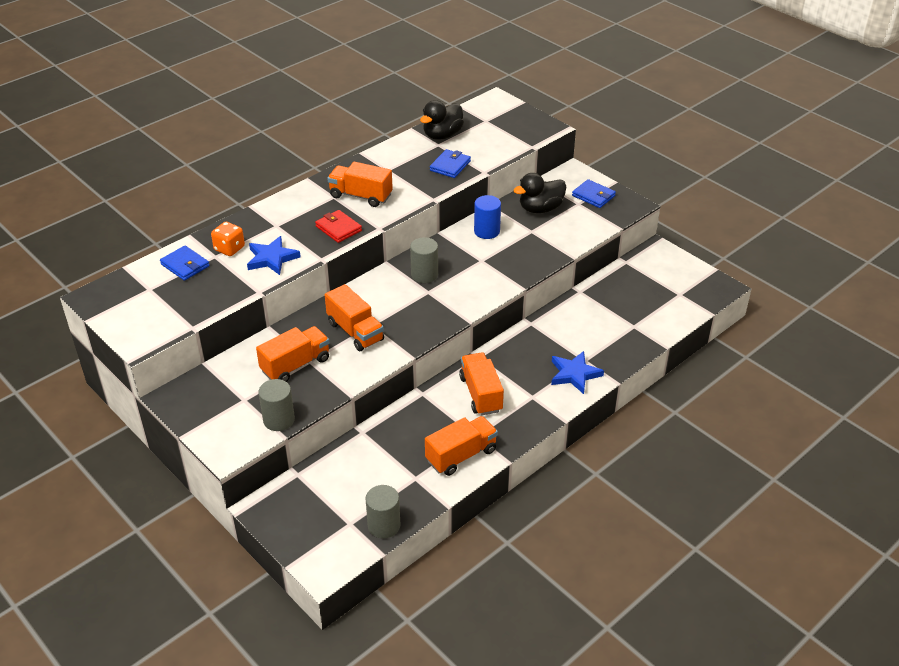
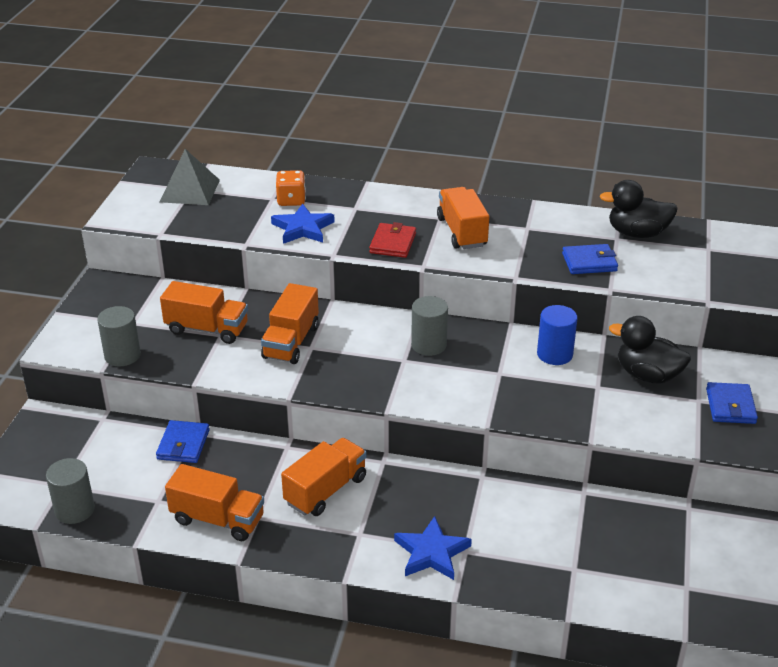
camera: 55 degrees right, 5 degrees down
(150, 290) = (189, 191): none -> grey pyramid
(185, 265) = (242, 190): blue wallet -> blue wallet (183, 444)

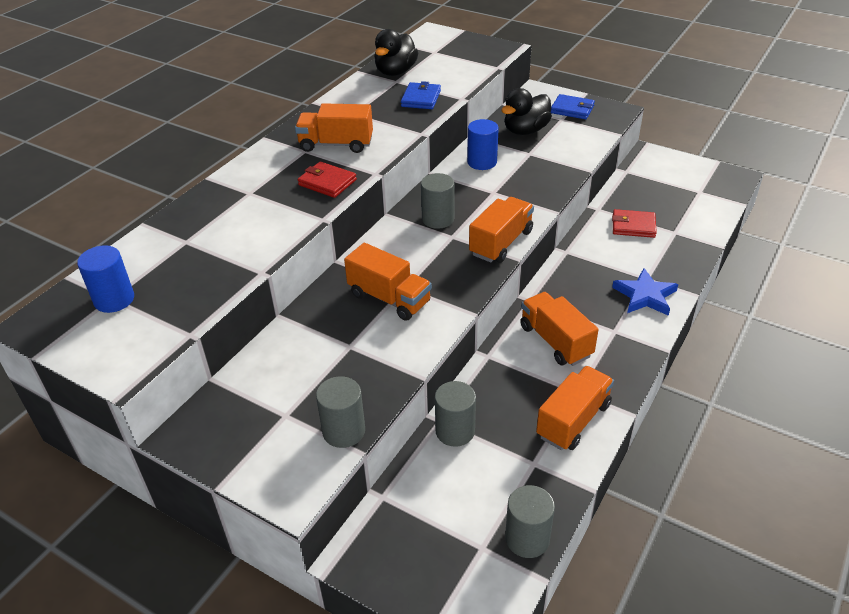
camera: 70 degrees left, 5 degrees up
(183, 444) = (455, 431): blue wallet -> grey cylinder
(189, 191) = (114, 299): grey pyramid -> blue cylinder
(207, 329) = (334, 355): orange truck -> orange truck (501, 243)
(291, 200) = (201, 229): orange dice -> none
(303, 228) = (260, 230): blue star -> none
(565, 528) = (633, 226): none -> red wallet

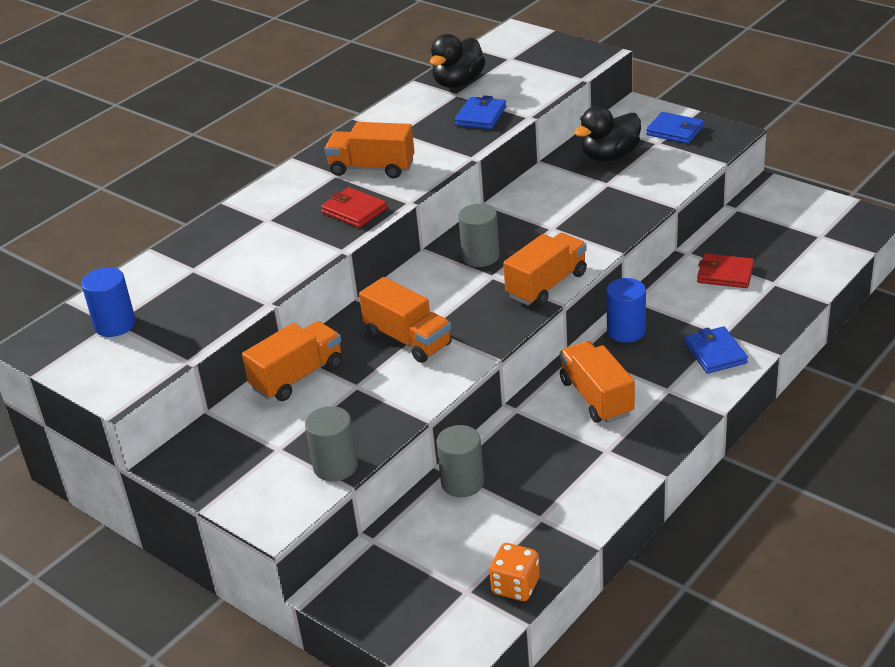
camera: 10 degrees right, 5 degrees down
(482, 162) = (547, 193): blue cylinder -> blue cylinder (626, 331)
(527, 538) = (515, 586): grey cylinder -> orange dice
(573, 420) = (595, 479): orange truck -> orange truck (297, 377)
(645, 296) = (715, 353): blue star -> blue wallet

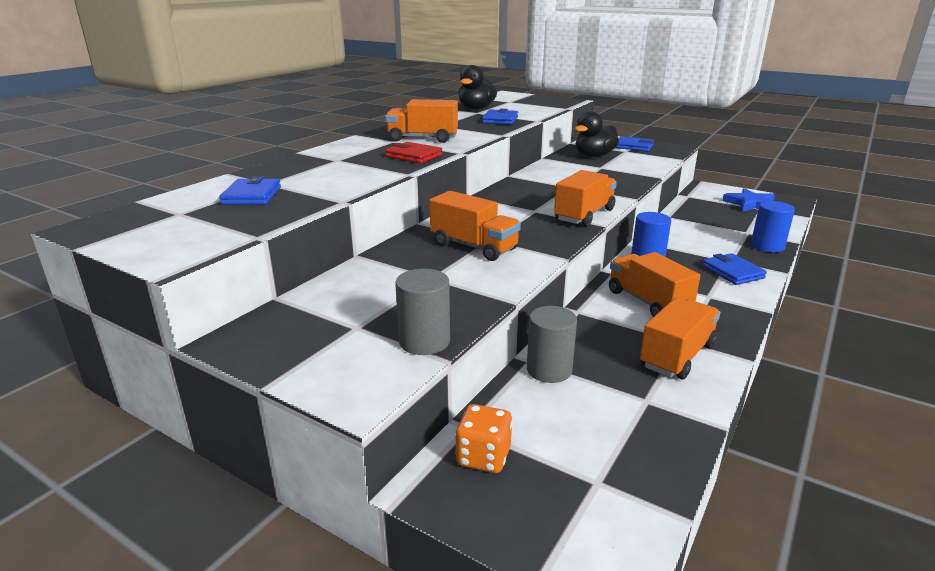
camera: 10 degrees left, 10 degrees down
(115, 324) = (181, 214): blue cylinder -> blue cylinder (767, 246)
(178, 293) = (252, 196): none -> blue wallet
(297, 377) = (370, 271): orange truck -> orange truck (677, 356)
(480, 256) = (519, 200): grey cylinder -> none
(515, 586) = (653, 473): orange dice -> orange dice (483, 457)
(725, 274) = (705, 227): red wallet -> none
(812, 226) = (750, 204): none -> blue star

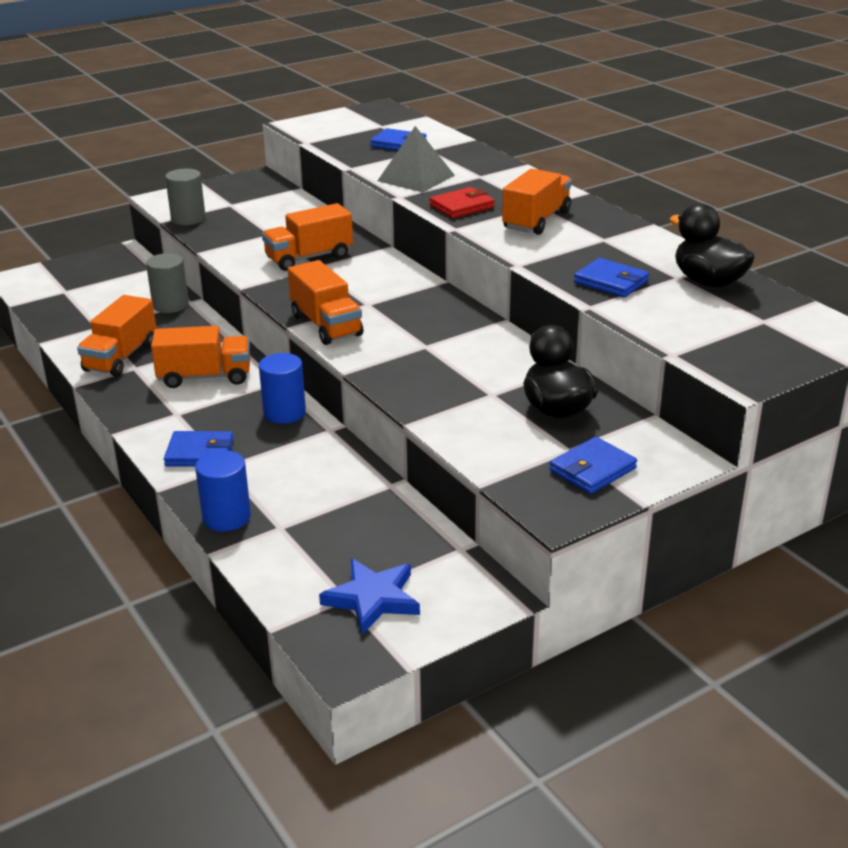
camera: 115 degrees right, 5 degrees up
(356, 176) = (416, 178): none -> grey pyramid
(483, 457) = (123, 267): orange dice -> none
(677, 356) = (121, 357): orange truck -> orange truck turned 45 degrees clockwise

